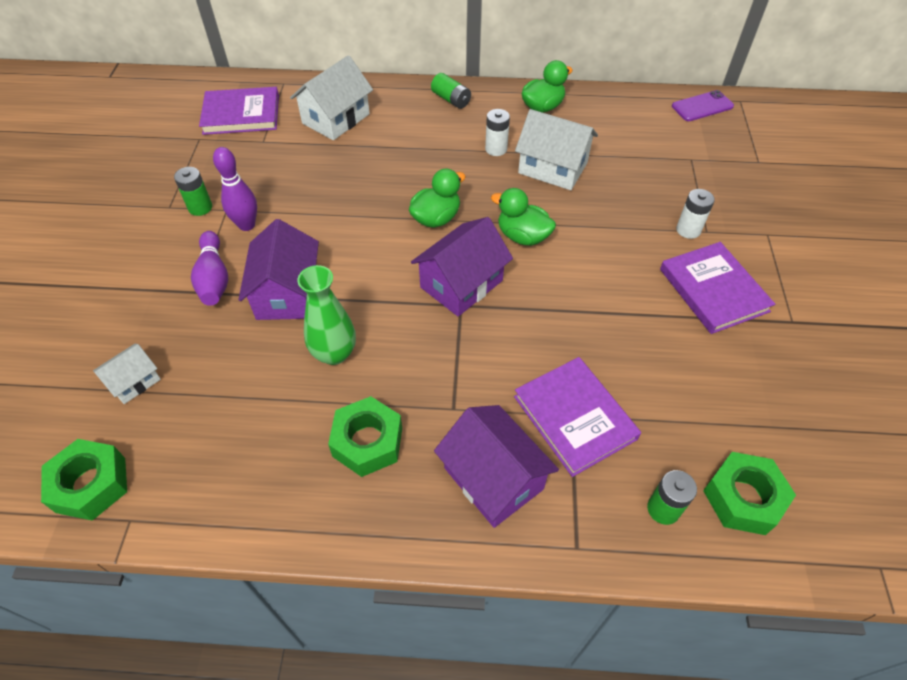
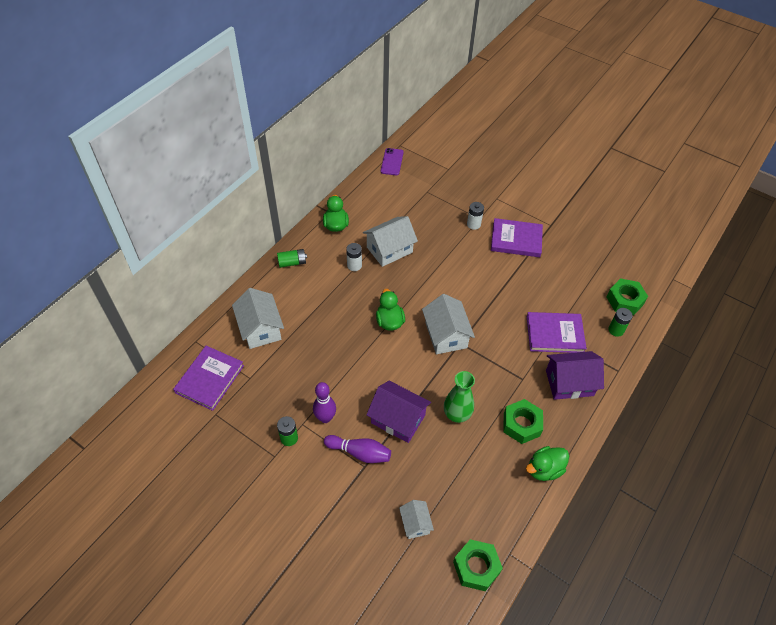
camera: 60 degrees left, 0 degrees up
(461, 284) = (446, 335): purple house -> white house
(522, 236) = (431, 291): green duck -> green duck (544, 469)

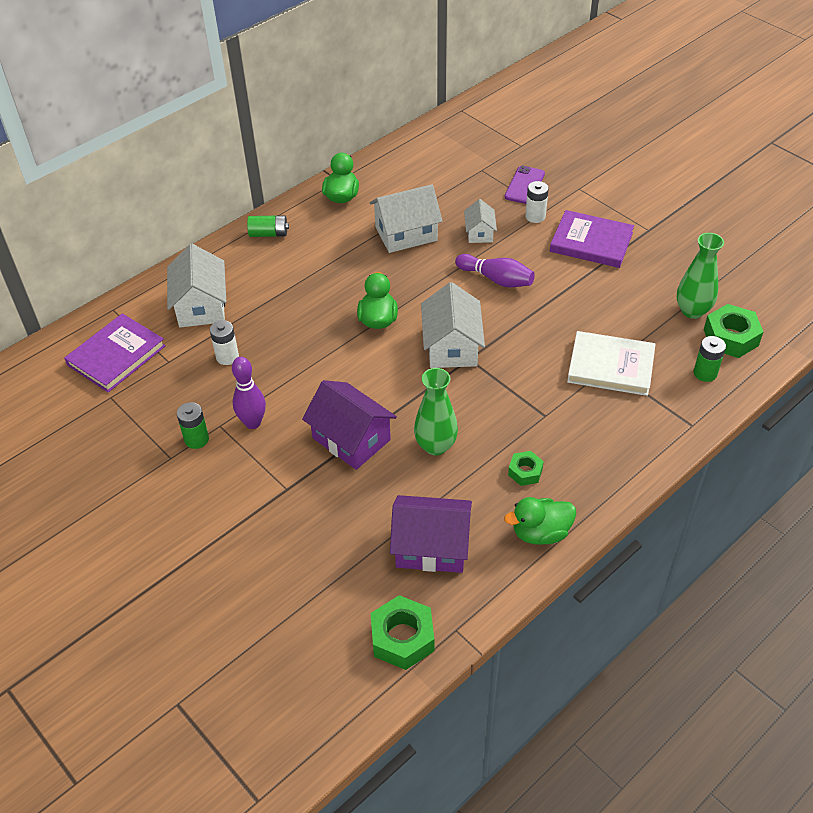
camera: 15 degrees right, 5 degrees down
(354, 265) = (351, 247): white battery -> white battery (227, 357)
(359, 453) = (285, 471): purple bowling pin -> purple bowling pin (496, 279)
(392, 162) = (443, 129): purple phone -> purple phone (524, 185)
(415, 523) = (334, 569): white house -> white house (479, 233)
(521, 424) = (525, 472): green nut -> green nut, size x0.58
(555, 334) = (610, 366): purple book -> white book
(569, 383) = (613, 430): purple house -> purple house (431, 547)
(595, 284) = (692, 311): none -> green vase

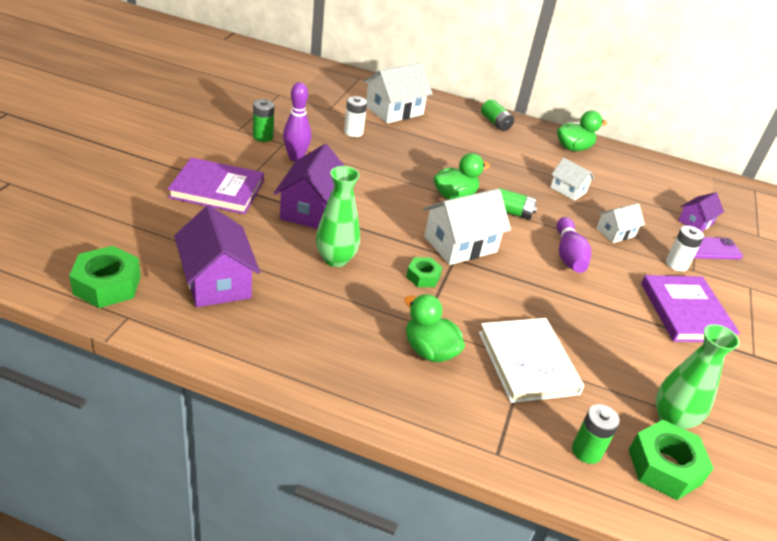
camera: 55 degrees right, 10 degrees down
(116, 355) = (318, 88): purple book -> purple book (217, 189)
(406, 234) = (568, 190): white house -> white house, size x0.57
(422, 289) = (512, 212): none -> green battery
(488, 174) = (695, 222): none -> purple house
(525, 472) = (341, 325): green nut -> green nut (423, 277)
(540, 533) = (270, 352): green duck -> green duck (429, 350)

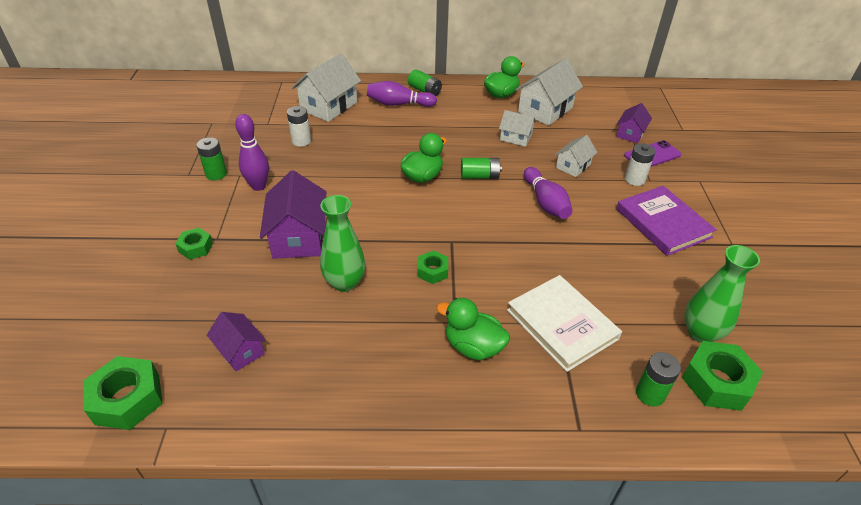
camera: 15 degrees left, 5 degrees up
(217, 189) = (196, 247): purple book -> green nut
(217, 281) = (240, 350): purple house -> purple house, size x0.57
(460, 244) = (450, 225): white house -> white house (545, 110)
(463, 127) = (399, 104): none -> purple bowling pin

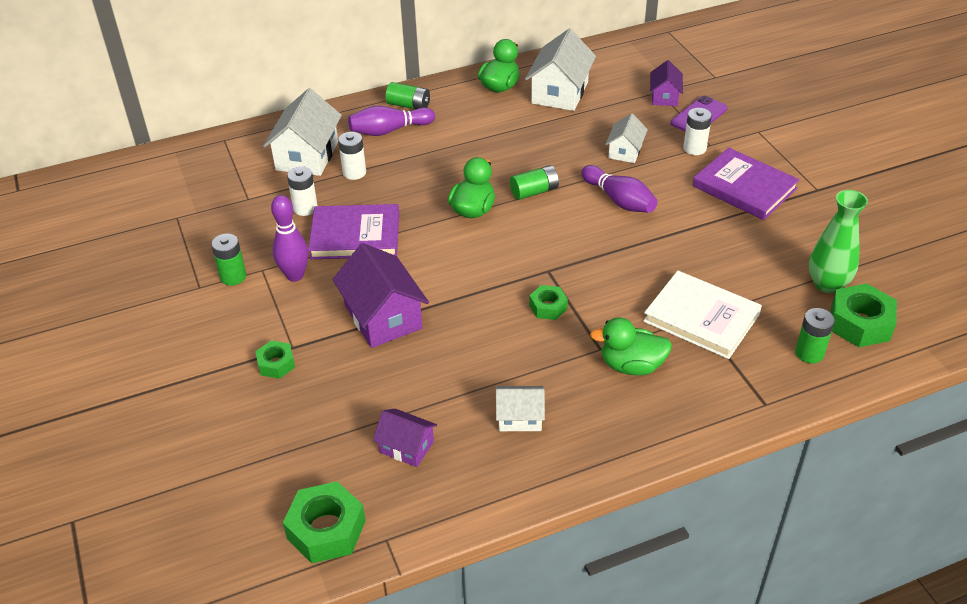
camera: 20 degrees left, 0 degrees up
(322, 170) = (355, 235): none -> purple book
(345, 282) = (466, 347): green vase -> none
(353, 126) = (354, 172): none -> white battery
(516, 137) = (546, 135): white house -> white house (519, 417)

